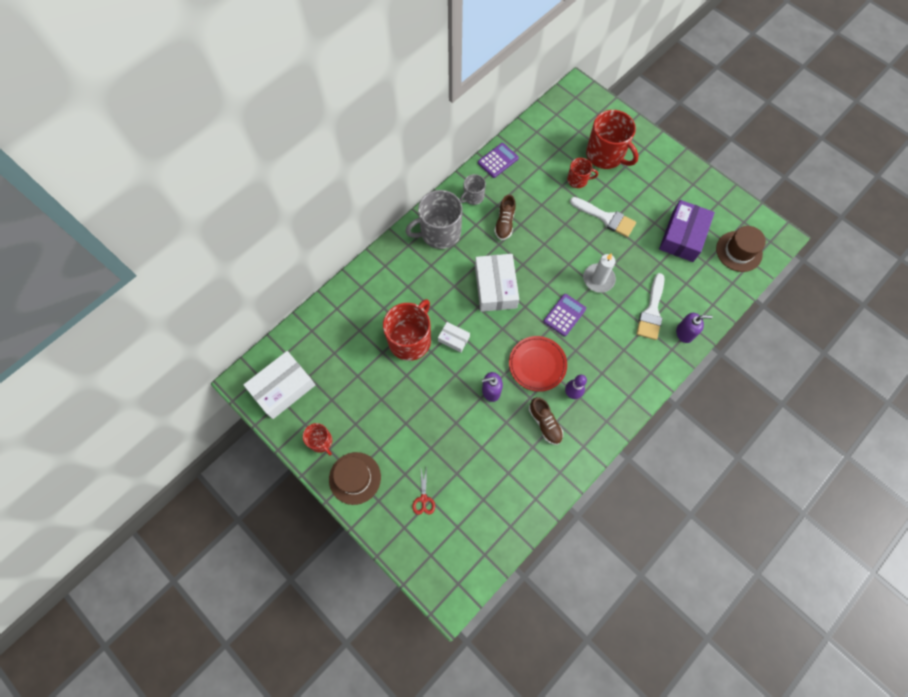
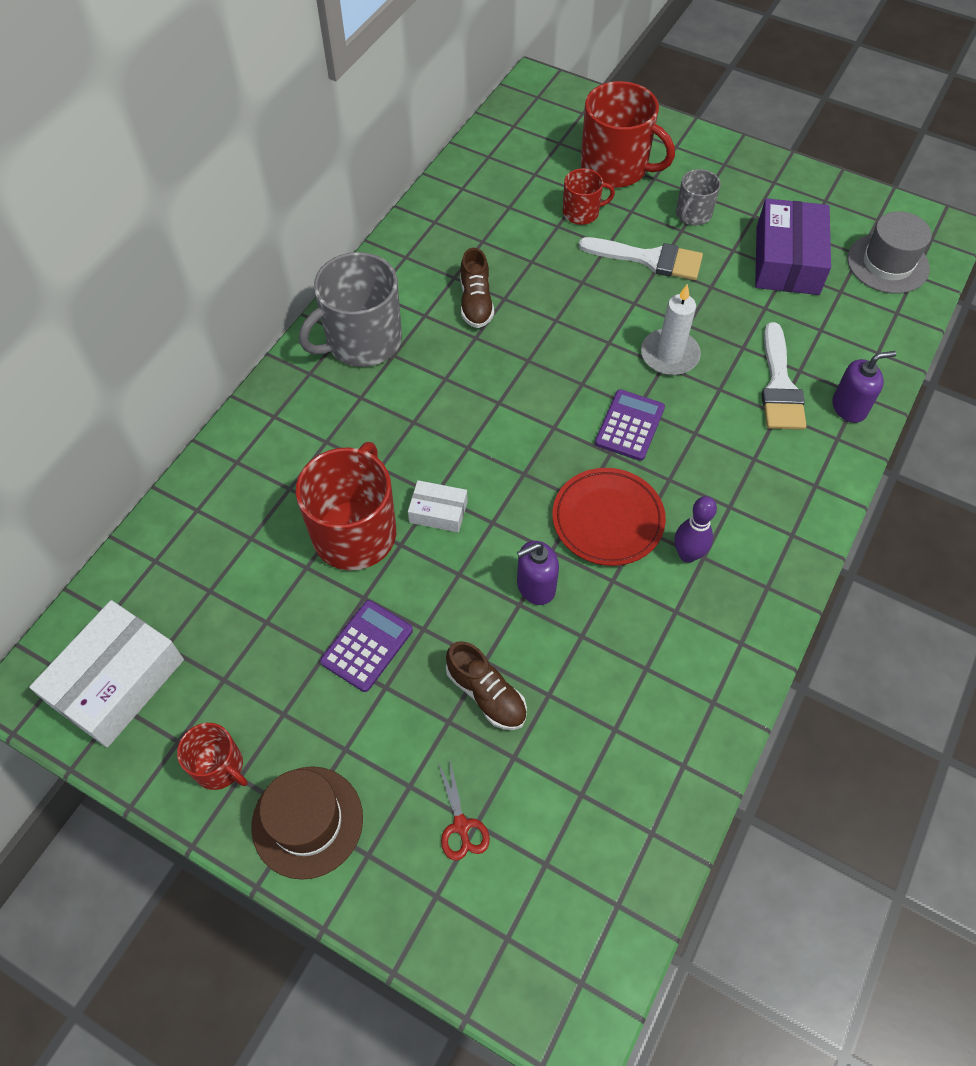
camera: 15 degrees left, 10 degrees down
(473, 197) = (407, 273): grey mug -> grey mug (693, 214)
(495, 287) = (490, 407): white box -> none
(498, 160) = (435, 210): purple calculator -> purple calculator (367, 646)
(545, 423) = (656, 619): brown shoe -> brown shoe (486, 694)
(739, 251) = (887, 263): brown hat -> grey hat

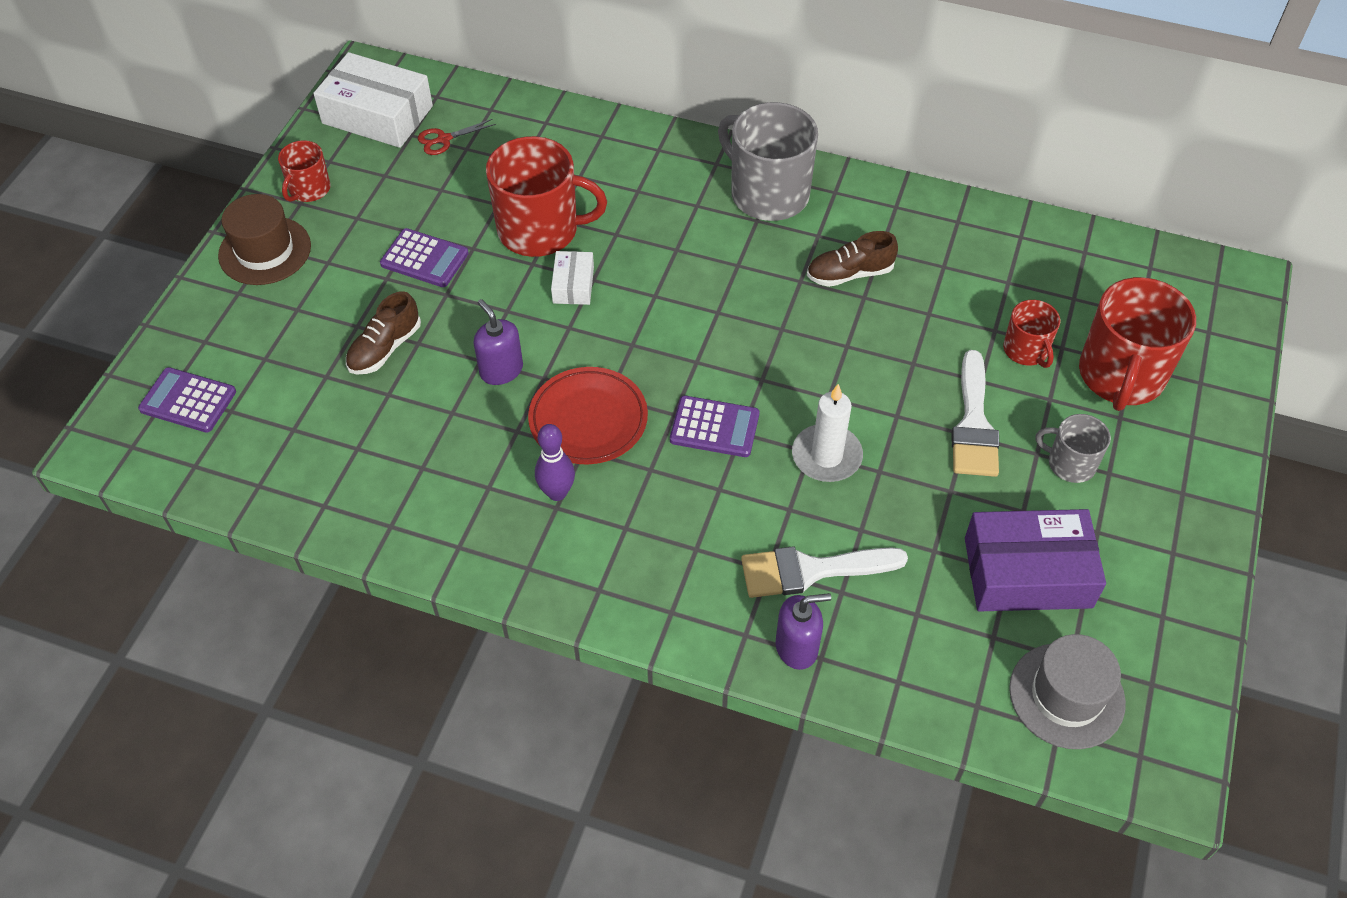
camera: 80 degrees right, 5 degrees down
(461, 826) = (263, 348): red scissors -> red scissors (444, 139)
(523, 914) = (188, 401): none -> purple calculator
(849, 407) = (797, 647): purple soap dispenser -> purple soap dispenser turned 75 degrees counterclockwise

